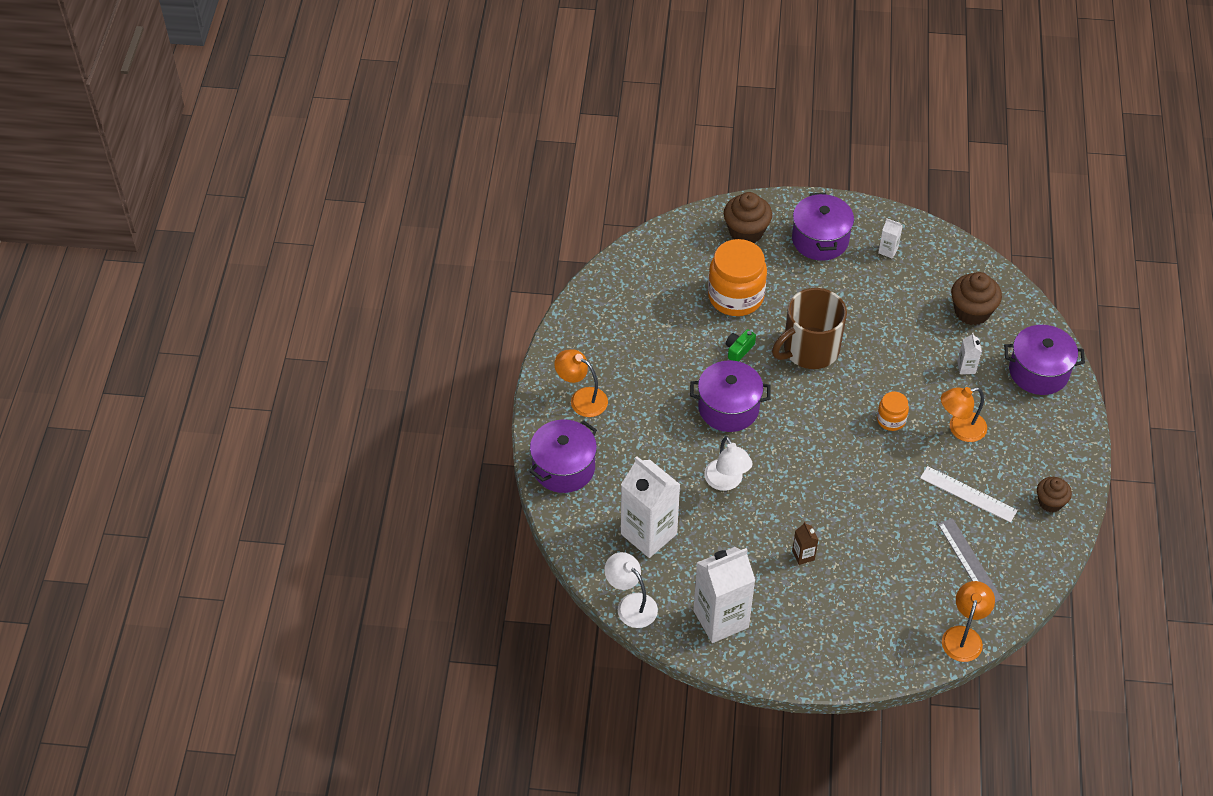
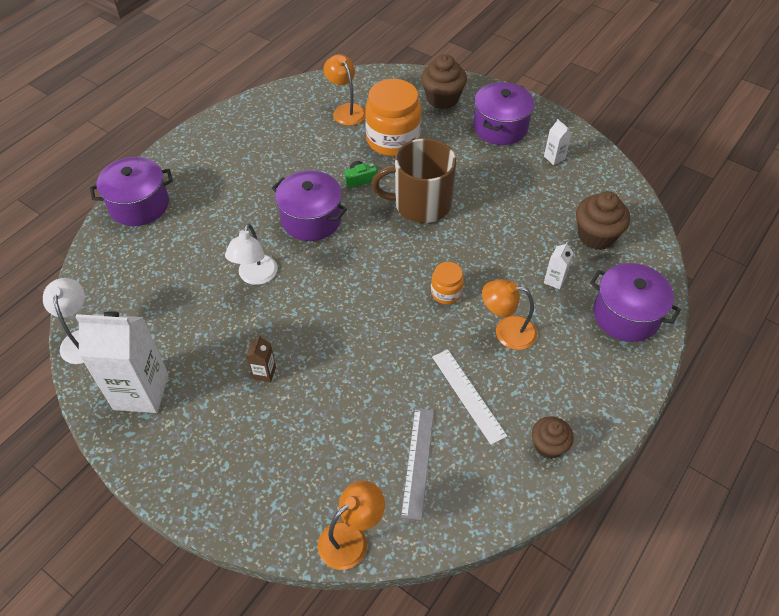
camera: 30 degrees right, 0 degrees up
(582, 398) = (203, 162): orange lamp -> orange lamp (346, 110)
(648, 534) = (152, 287): white carton -> none

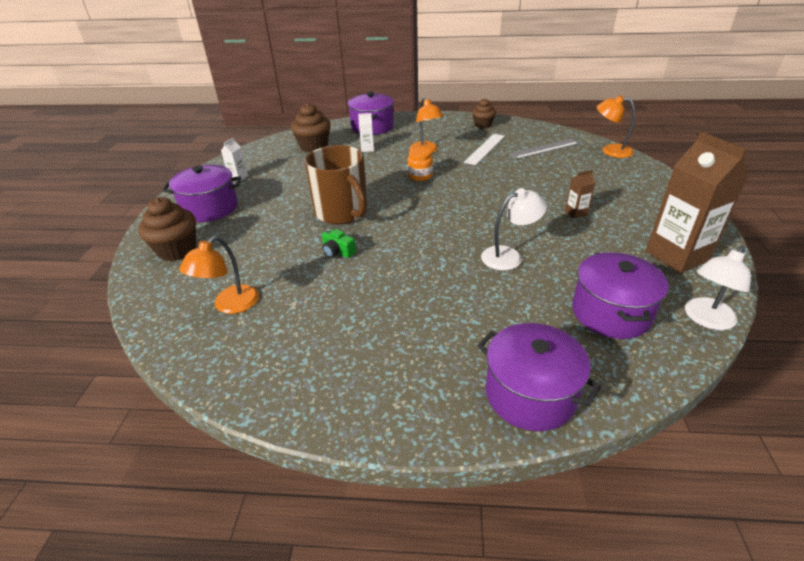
camera: 120 degrees left, 15 degrees down
(141, 392) = (677, 256): white carton -> brown carton
(311, 219) = (414, 257): purple pot -> purple pot (611, 313)
(393, 140) = (264, 255): orange jar -> none

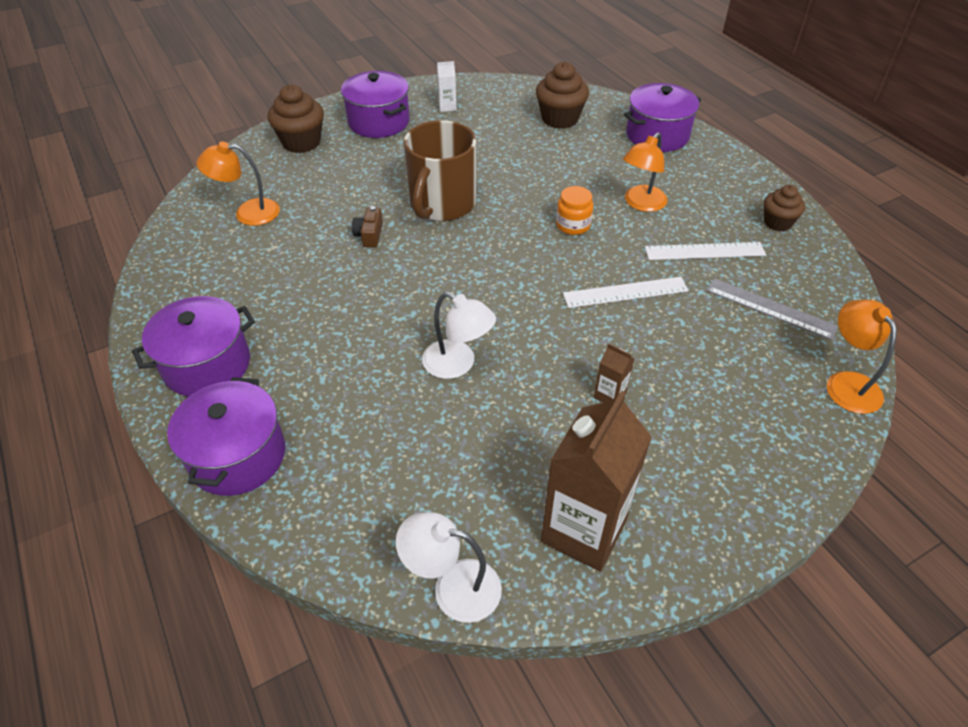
camera: 55 degrees right, 10 degrees up
(337, 252) = (369, 235): green camera -> brown camera
(367, 149) = (596, 157): white carton -> none
(495, 180) = (625, 292): none -> white ruler
(611, 313) = (407, 488): purple pot -> purple pot (207, 365)

